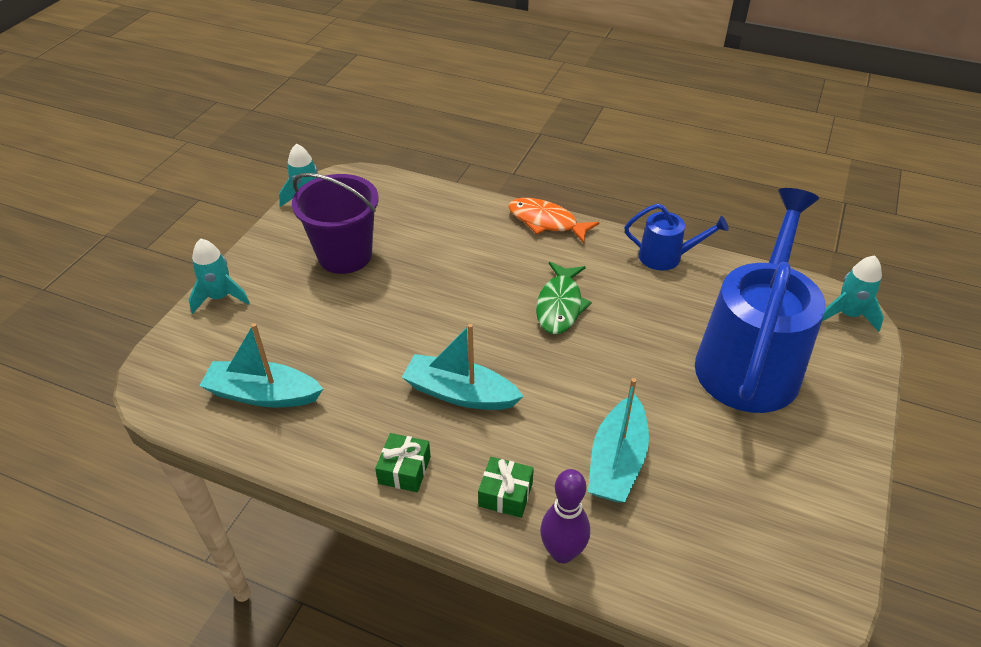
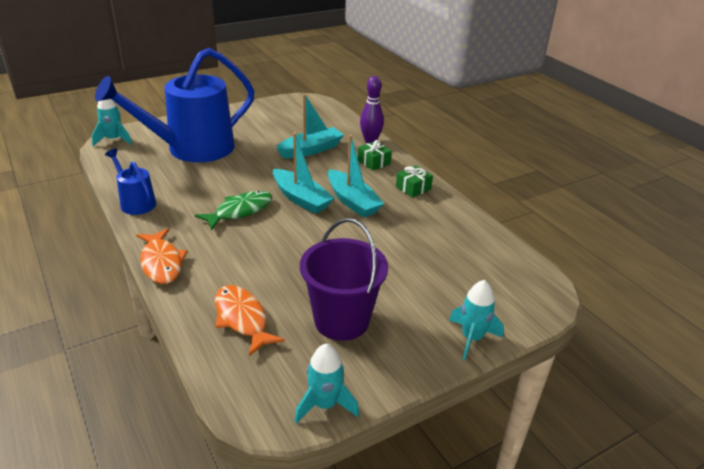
camera: 145 degrees left, 10 degrees down
(263, 394) = (471, 253): turquoise boat -> turquoise boat (301, 199)
(424, 218) = (242, 319): none -> orange fish

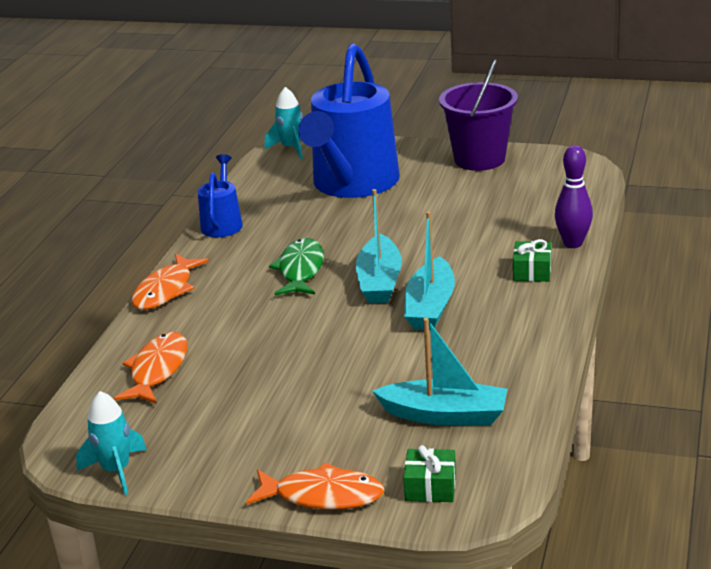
camera: 50 degrees right, 5 degrees down
(192, 148) = (352, 184): blue watering can -> blue watering can turned 90 degrees counterclockwise
(240, 211) = (300, 270): green fish -> green fish turned 90 degrees counterclockwise
(311, 150) = (479, 229): turquoise boat -> turquoise boat (445, 415)
(341, 320) = (232, 414): purple bucket -> purple bucket (479, 159)
(413, 188) = (528, 321): green gift -> green gift (430, 487)
(471, 338) = (323, 495): turquoise rocket -> orange fish

